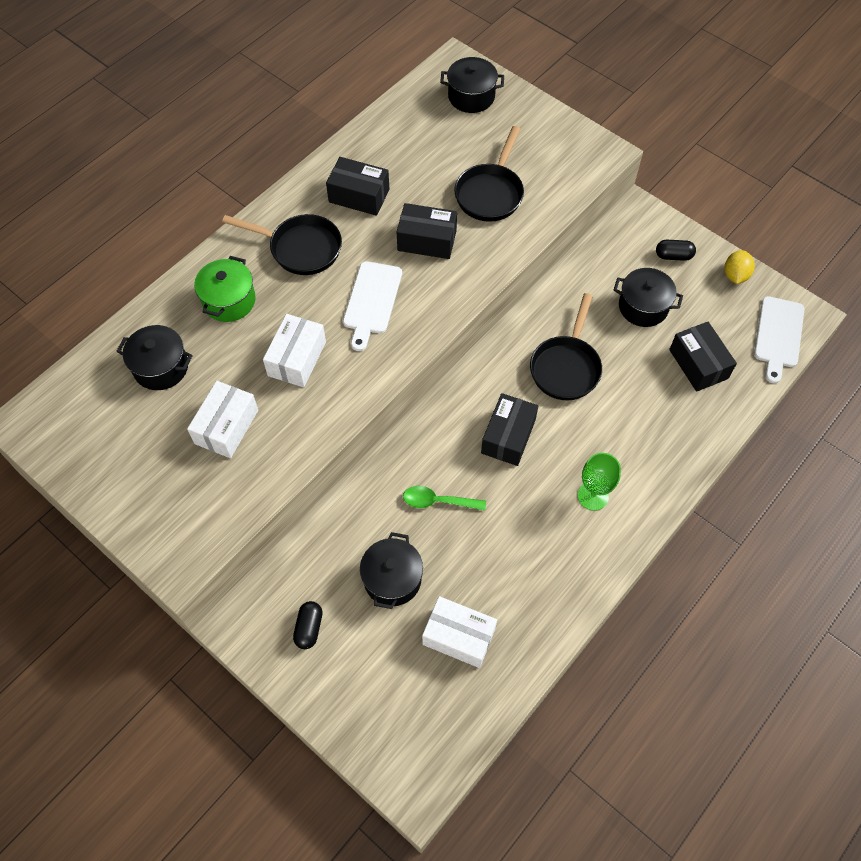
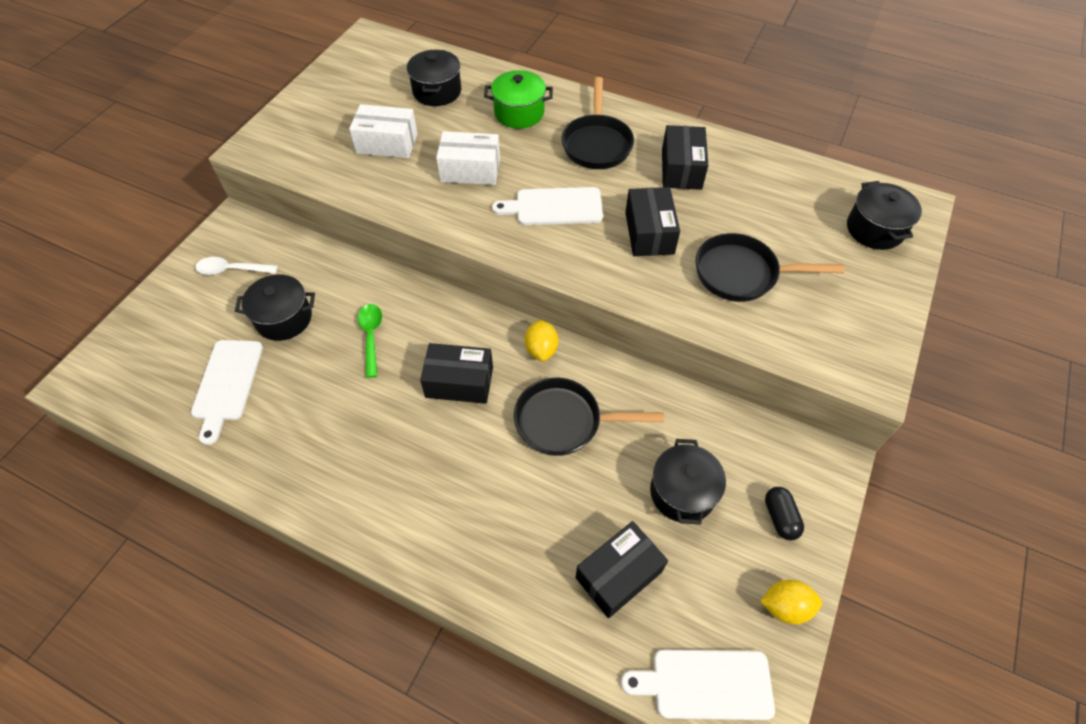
camera: 75 degrees right, 5 degrees down
(309, 628) = (232, 270): black capsule -> white spoon
(459, 636) = (227, 384): white box -> white cutting board
(490, 367) = (541, 349): none -> yellow lemon
(593, 496) = (401, 479): green goblet -> none

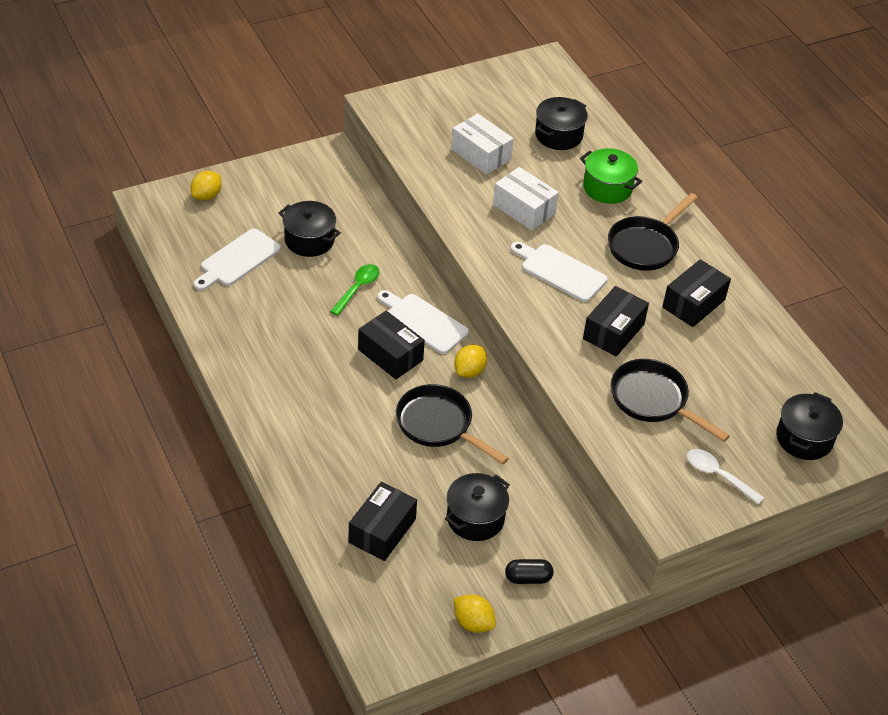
camera: 35 degrees right, 10 degrees down
(139, 337) = (207, 196): none -> yellow lemon
(232, 270) = (302, 186): white spoon -> white spoon (718, 475)
(618, 574) = (382, 531): black box -> black box turned 60 degrees counterclockwise
(705, 684) = (375, 620): white cutting board -> white cutting board (423, 322)
(780, 517) = (528, 578): black capsule -> black capsule turned 60 degrees clockwise

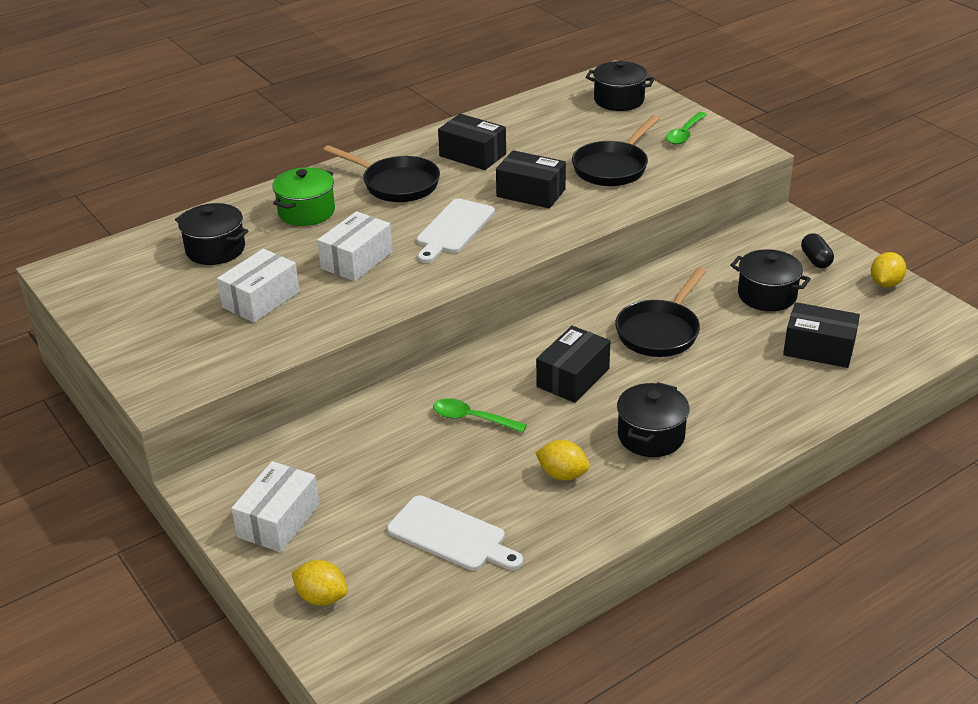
camera: 95 degrees left, 10 degrees down
(284, 183) = (278, 520): none -> white box
(309, 240) = (394, 474): black pot -> black pot (651, 436)
(423, 322) = (511, 361): white cutting board -> none
(469, 371) = (573, 320): yellow lemon -> yellow lemon (562, 474)
(718, 475) = (684, 134): white spoon -> green spoon

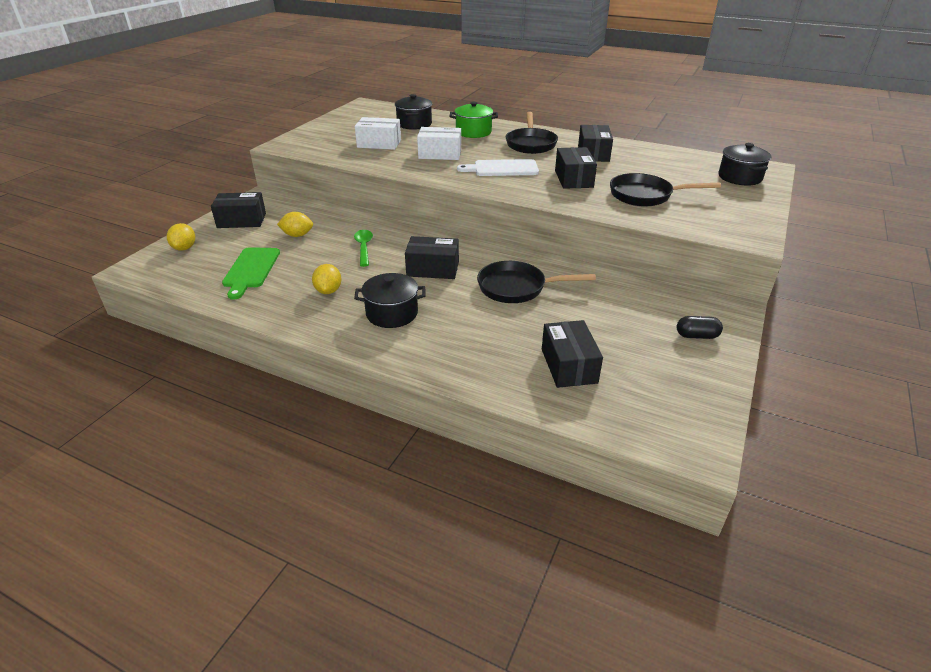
camera: 60 degrees right, 0 degrees up
(278, 520) = (241, 220): white box -> black box
(451, 535) = (251, 270): white cutting board -> green cutting board
(684, 134) = (734, 209): green spoon -> none
(767, 295) = (615, 323): black pot -> none
(816, 260) = (696, 336): black capsule -> black capsule turned 45 degrees clockwise
(885, 283) = (710, 383): yellow lemon -> yellow lemon (297, 235)

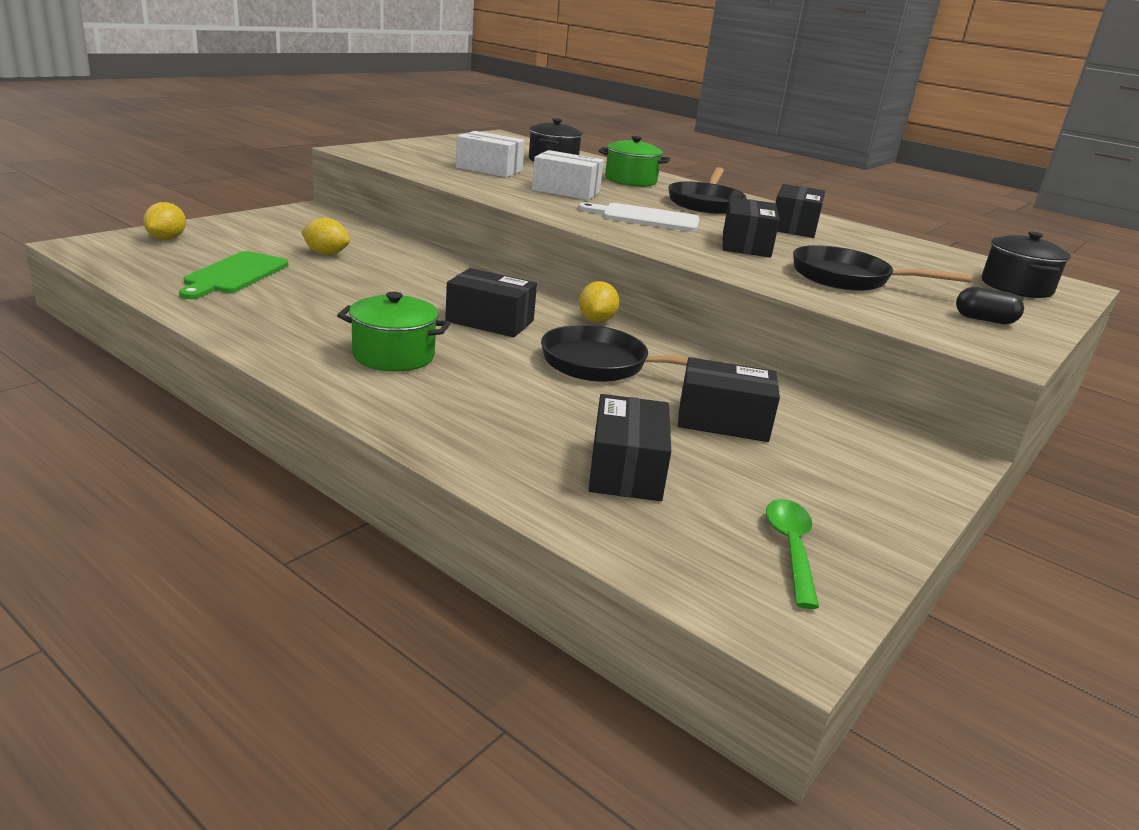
camera: 10 degrees right, 10 degrees down
(241, 220) = (264, 227): black box -> black box (723, 420)
(328, 291) = (322, 315): yellow lemon -> yellow lemon (596, 320)
(364, 247) = (407, 282): green spoon -> green spoon (790, 548)
(392, 313) = (393, 356): black pot -> green pot
(696, 336) = (866, 478): black capsule -> black capsule (984, 320)

